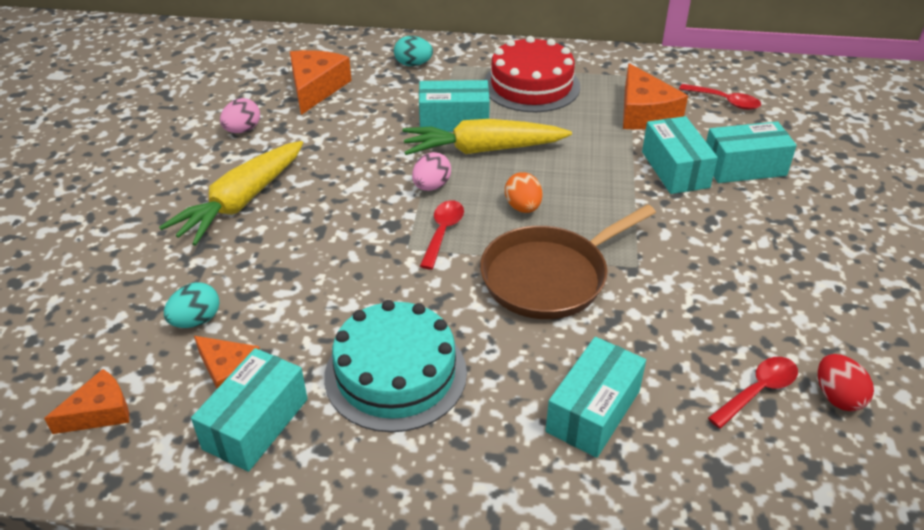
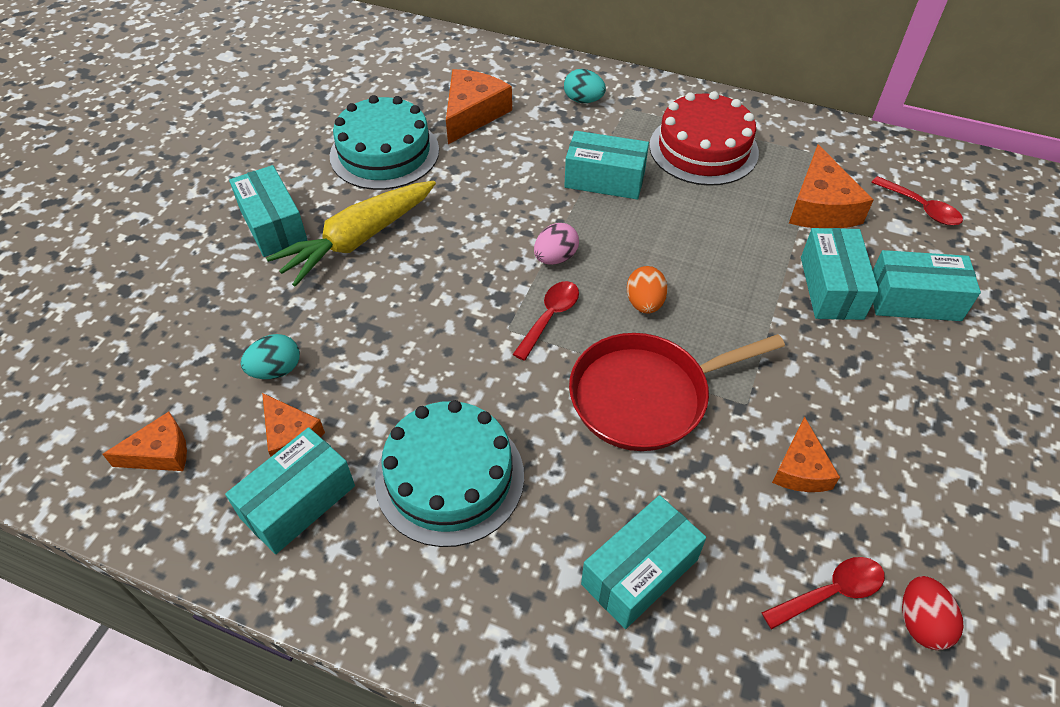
camera: 15 degrees right, 10 degrees up
(152, 204) = (273, 225): none -> turquoise box
(242, 130) = (384, 153): pink egg -> turquoise cake
(483, 150) = (624, 222): yellow carrot -> none
(549, 277) = (646, 396): brown pan -> red pan
(699, 305) = (800, 468): none -> orange cheese

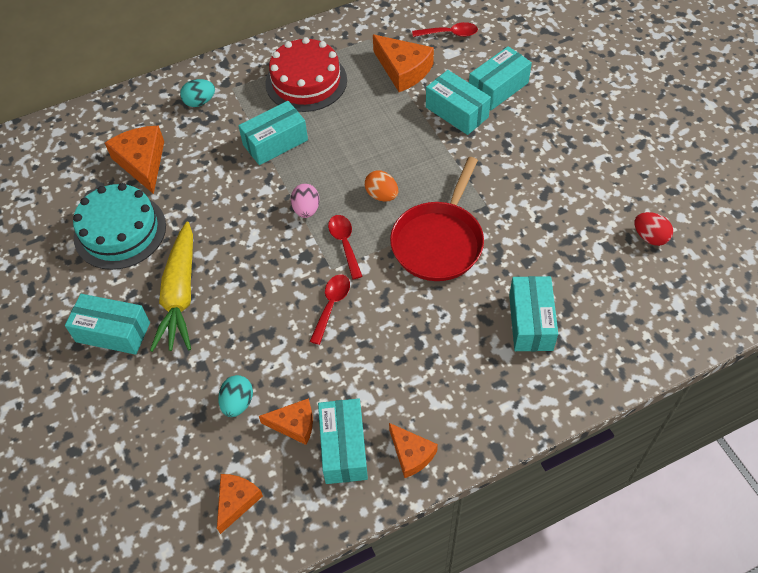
camera: 45 degrees left, 5 degrees up
(450, 477) = (400, 364): turquoise cake -> none
(800, 468) = (540, 214): orange cheese -> orange cheese (411, 454)
(831, 592) = (608, 256): red spoon -> red spoon (331, 305)

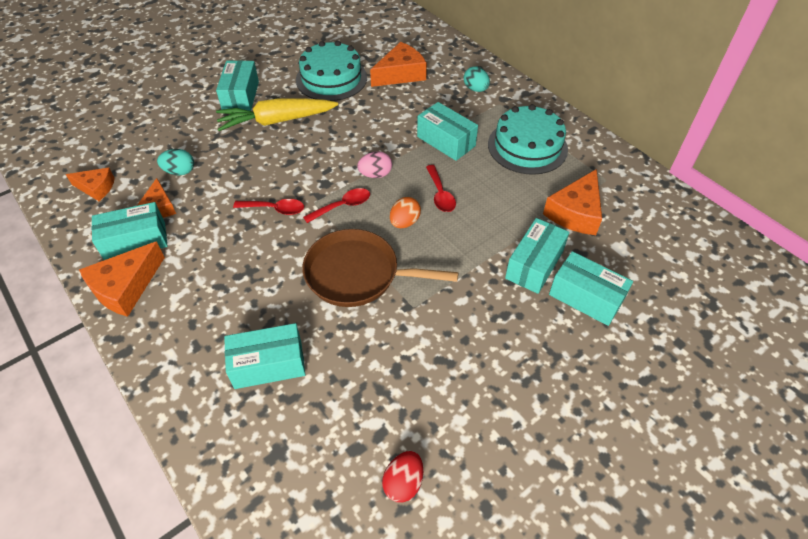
camera: 75 degrees right, 5 degrees down
(306, 81) = (527, 146): red cake -> turquoise cake
(411, 454) = (125, 287): orange cheese -> orange cheese, size x1.59
(439, 241) = (357, 274): red pan -> brown pan
(450, 34) = (649, 243): red spoon -> red spoon (440, 194)

